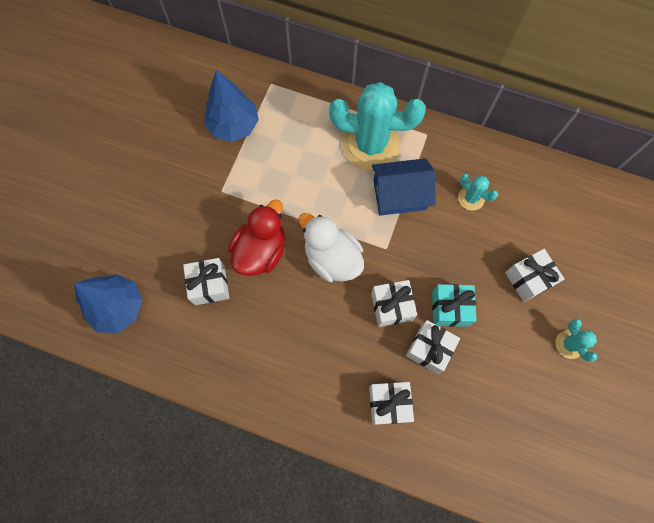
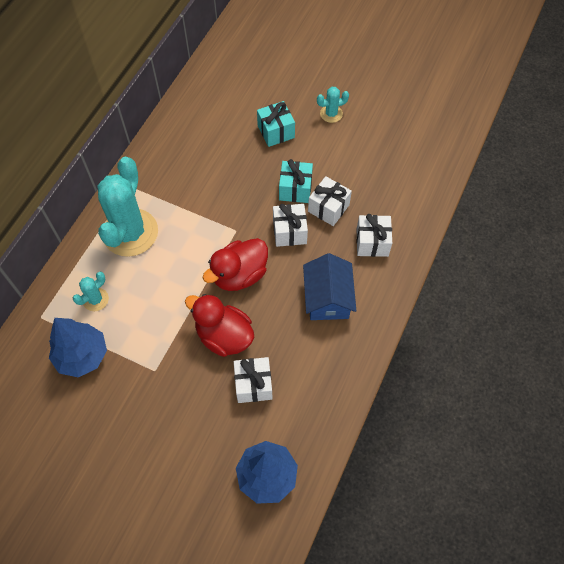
camera: 85 degrees left, 10 degrees down
(332, 258) = (239, 275): white duck -> red duck
(399, 194) = (185, 214): blue house -> blue house (327, 298)
(471, 198) = (198, 161): turquoise cactus -> turquoise cactus (95, 299)
(528, 279) = (276, 132): white gift -> turquoise gift

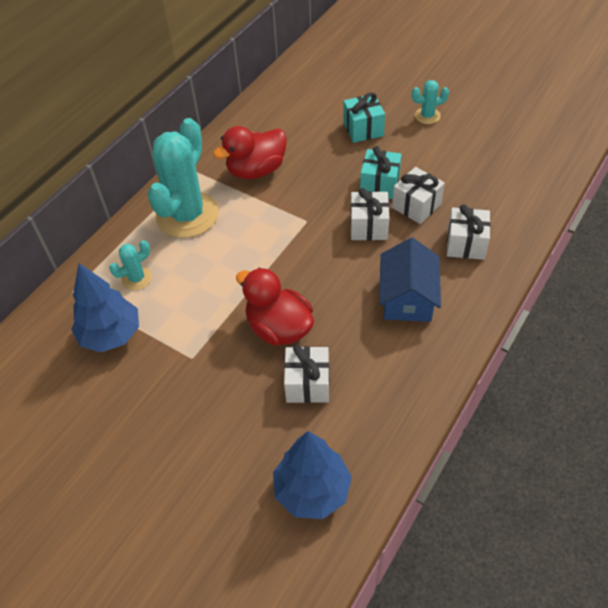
camera: 10 degrees right, 10 degrees down
(239, 275) = (305, 266): red duck -> red duck (256, 170)

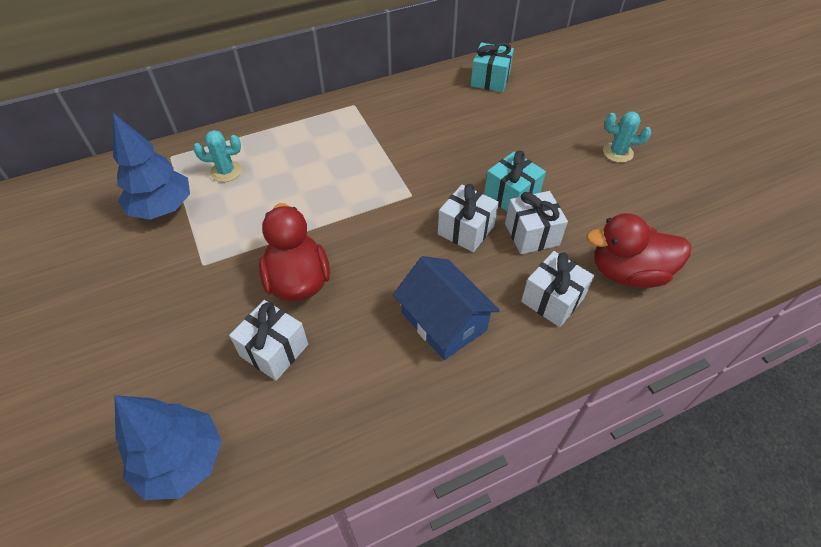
camera: 30 degrees right, 0 degrees up
(187, 215) = (314, 139): turquoise cactus -> none
(256, 170) = (407, 128): red duck -> red duck (628, 272)
(363, 129) = (540, 136): turquoise gift -> turquoise gift (490, 80)
(407, 297) = (443, 321): blue house -> blue house turned 75 degrees counterclockwise

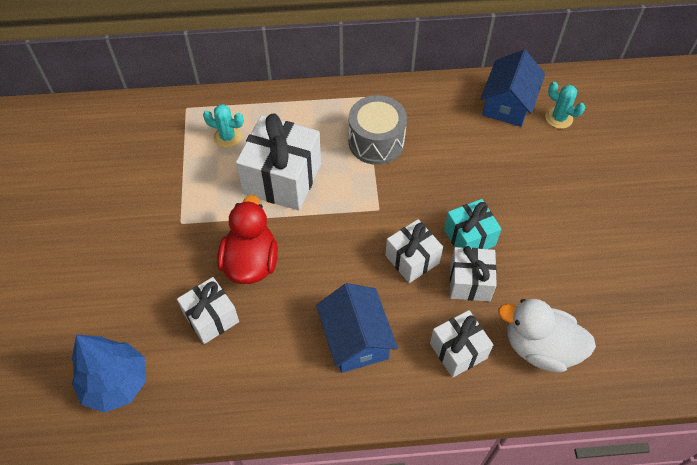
camera: 20 degrees right, 5 degrees up
(162, 208) = (165, 158): blue tree -> none
(300, 194) = (282, 178): none -> white gift
(382, 139) = (376, 142): none -> grey drum
(490, 80) = (508, 103): turquoise gift -> blue house
(618, 152) = (596, 222): turquoise cactus -> turquoise cactus (558, 118)
(628, 272) = (540, 347): red duck -> white duck

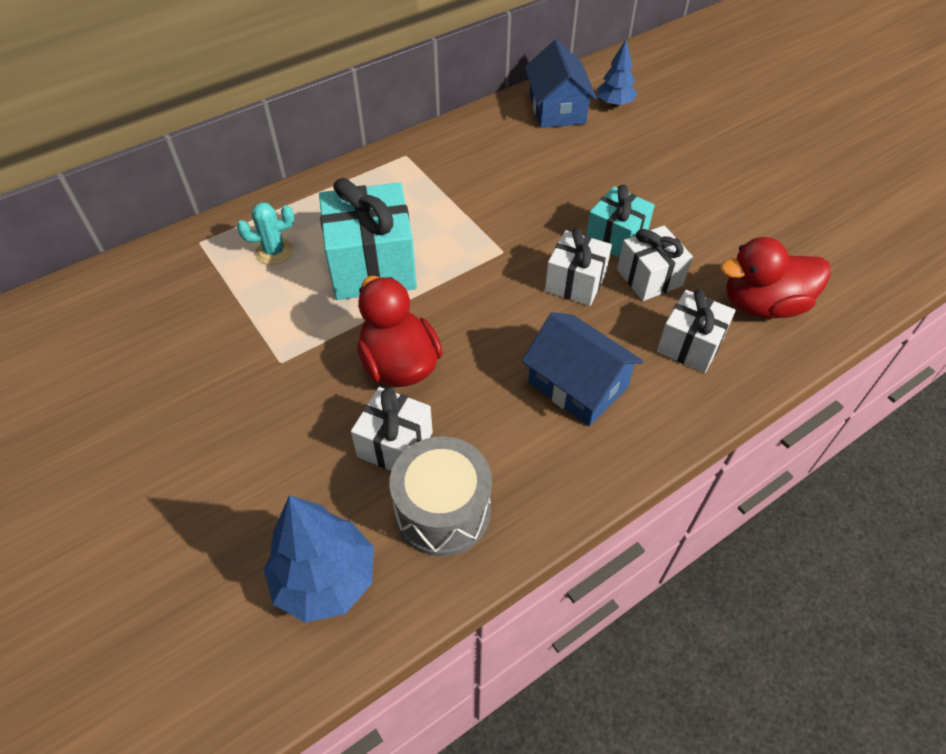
camera: 30 degrees left, 5 degrees down
(282, 178) = (372, 266): white gift -> turquoise gift
(376, 142) = (451, 191): grey drum -> grey drum (443, 511)
(540, 347) = (763, 305): white duck -> red duck
(558, 118) = (614, 104): turquoise cactus -> blue tree

